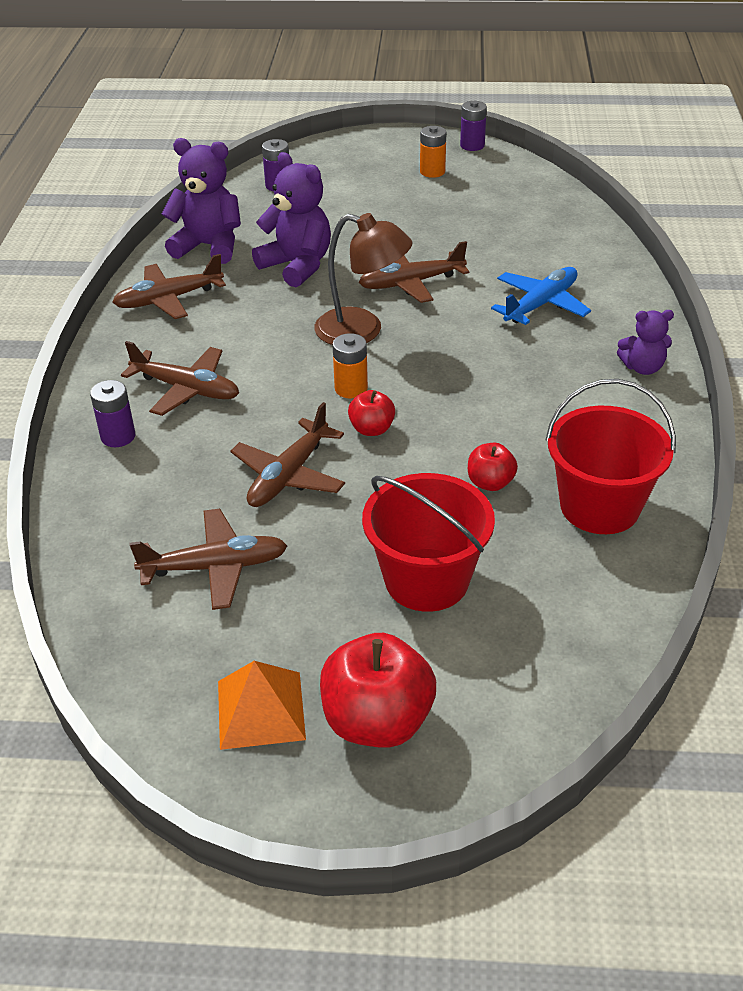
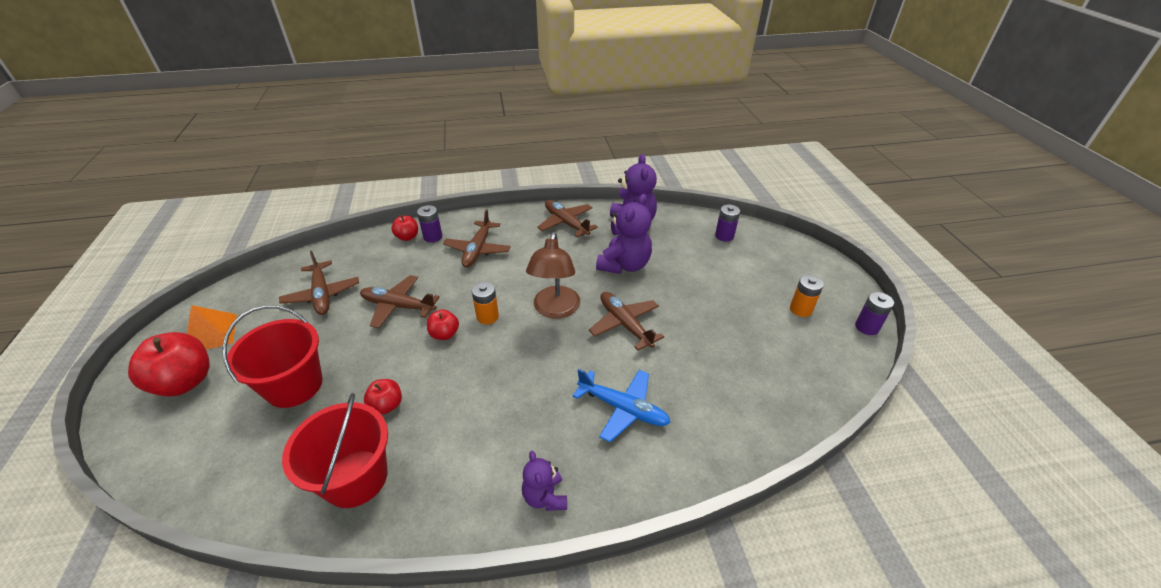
camera: 75 degrees right, 0 degrees up
(99, 466) = (407, 237): none -> red apple

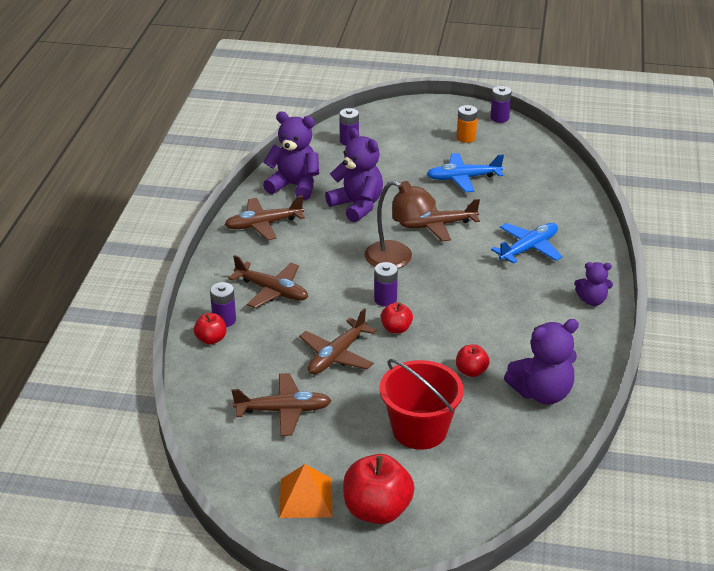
camera: 70 degrees left, 5 degrees down
(355, 478) = (542, 393): red bucket -> purple teddy bear
(487, 316) = (385, 299): orange battery -> purple battery
(722, 324) = (463, 178): none -> blue plane

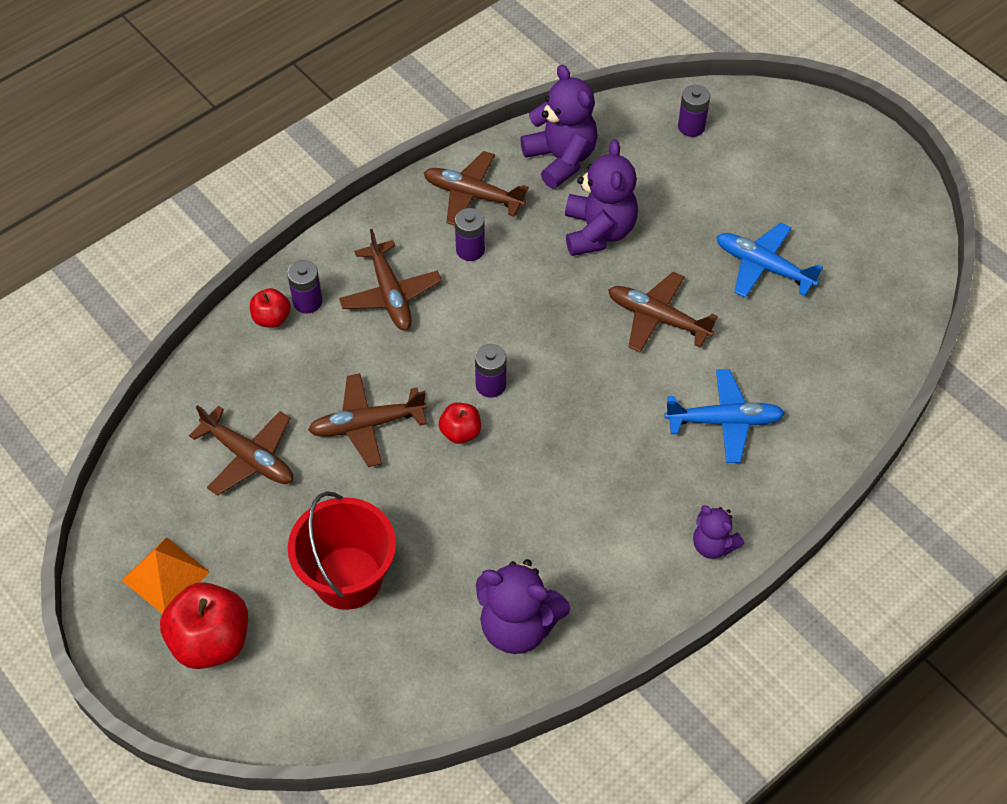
camera: 40 degrees right, 20 degrees up
(398, 258) = (563, 337): brown lamp -> none
(466, 138) = (836, 205): orange battery -> none
(471, 371) = (476, 544): red apple -> none
(499, 118) = (914, 198): purple battery -> purple battery (470, 250)

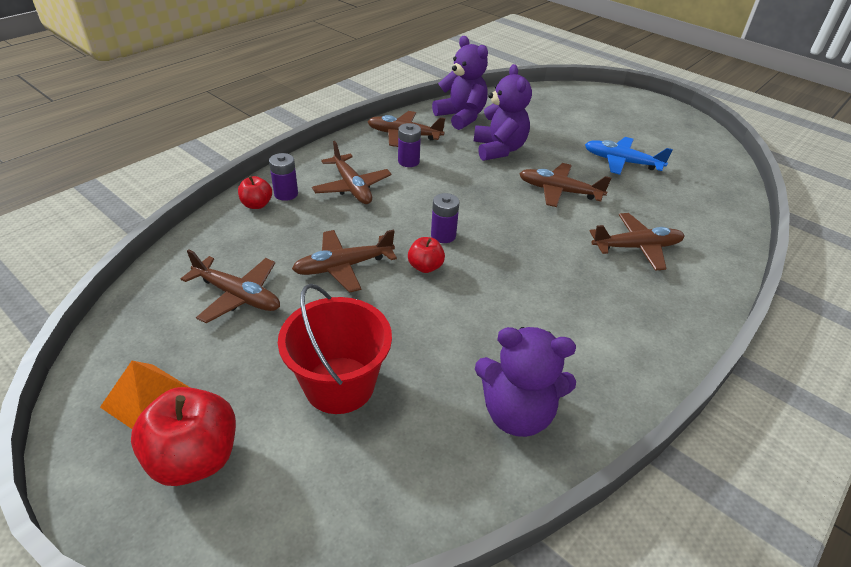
camera: 10 degrees left, 15 degrees down
(691, 127) = (542, 101): purple battery -> none
(713, 545) = (669, 331): purple teddy bear -> none
(724, 421) = (636, 247): blue plane -> brown plane

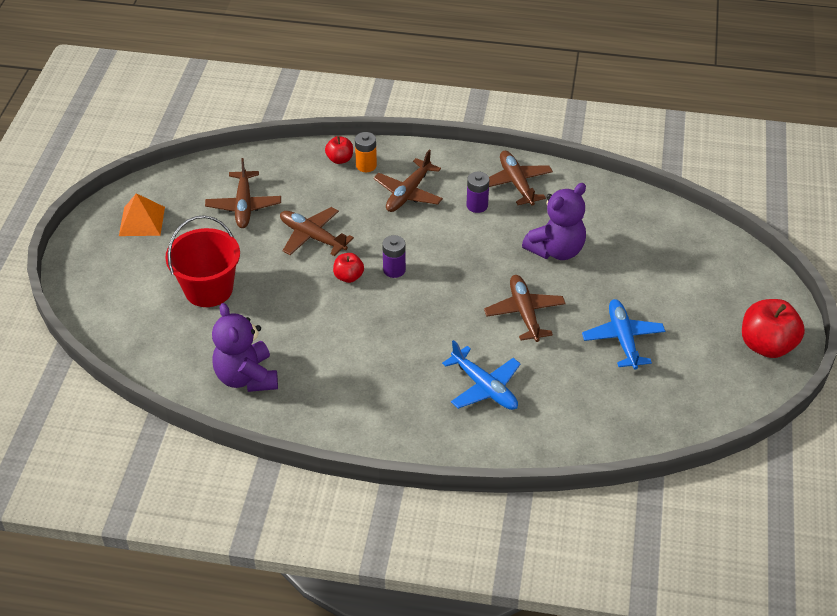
camera: 60 degrees right, 5 degrees up
(195, 458) = (120, 261): red apple -> red apple (766, 345)
(286, 194) = (366, 165): purple battery -> orange battery
(461, 117) = (589, 203): purple teddy bear -> none
(636, 247) = (484, 387): brown plane -> blue plane

